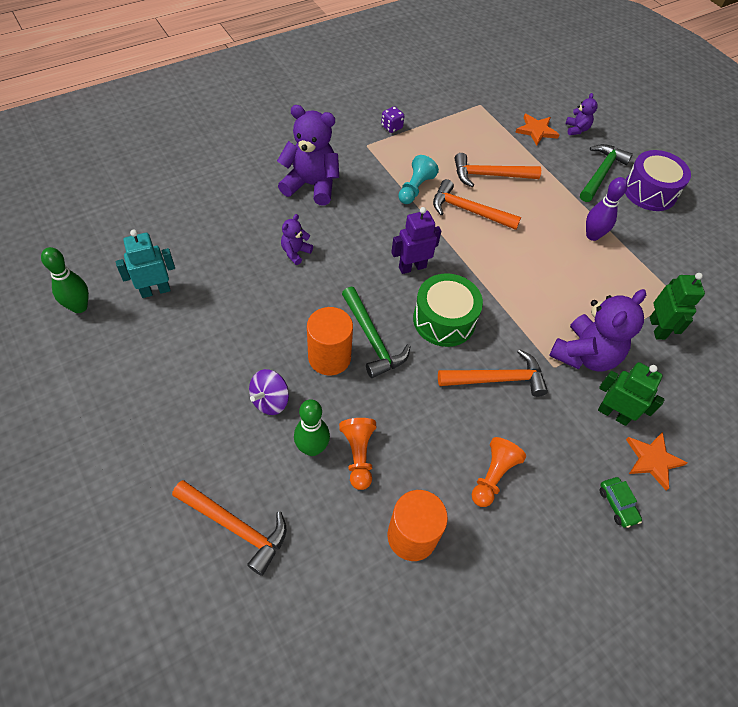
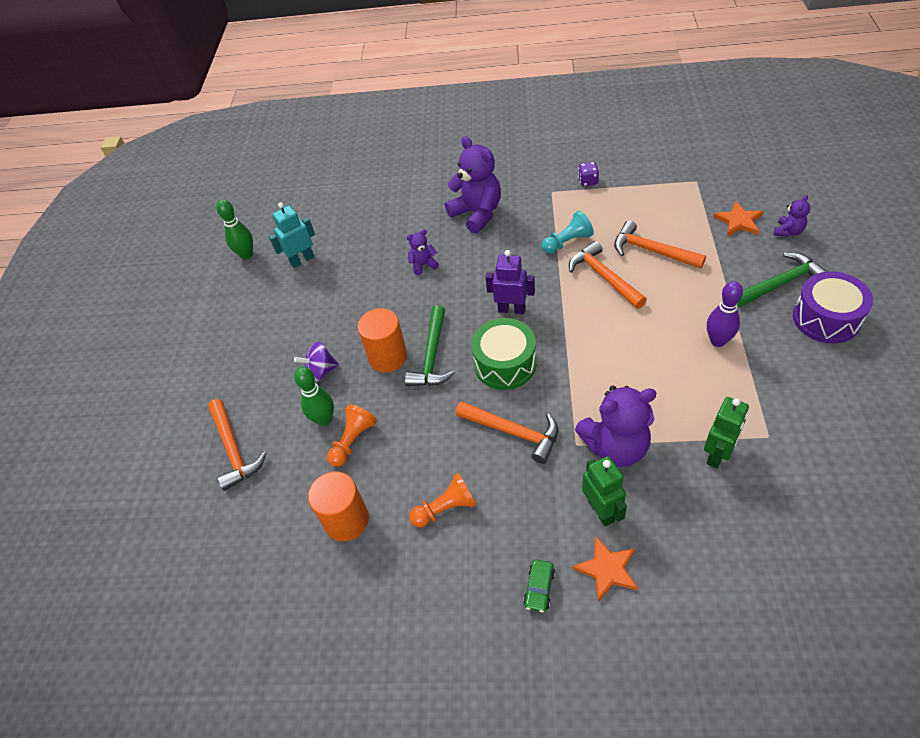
camera: 45 degrees right, 5 degrees down
(155, 290) = (302, 260): turquoise robot -> turquoise robot turned 45 degrees counterclockwise

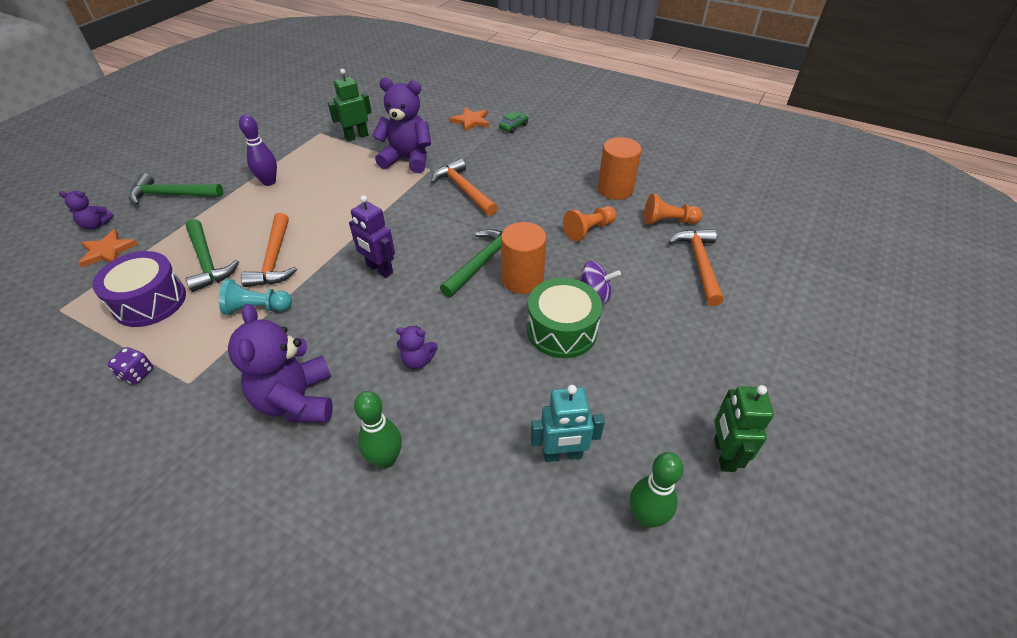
camera: 160 degrees left, 5 degrees down
(324, 419) = (607, 254): green bowling pin -> green bowling pin (386, 459)
(446, 508) = (542, 171): orange pawn -> orange pawn (668, 221)
(505, 364) = (428, 231): green drum -> green drum (562, 330)
(601, 511) = (449, 139): green robot -> green robot (723, 454)
(652, 251) = (207, 261): orange hammer -> green hammer
(788, 231) = (96, 225): purple teddy bear -> purple teddy bear turned 150 degrees counterclockwise
(826, 318) = (189, 165): purple drum -> purple drum (150, 301)

